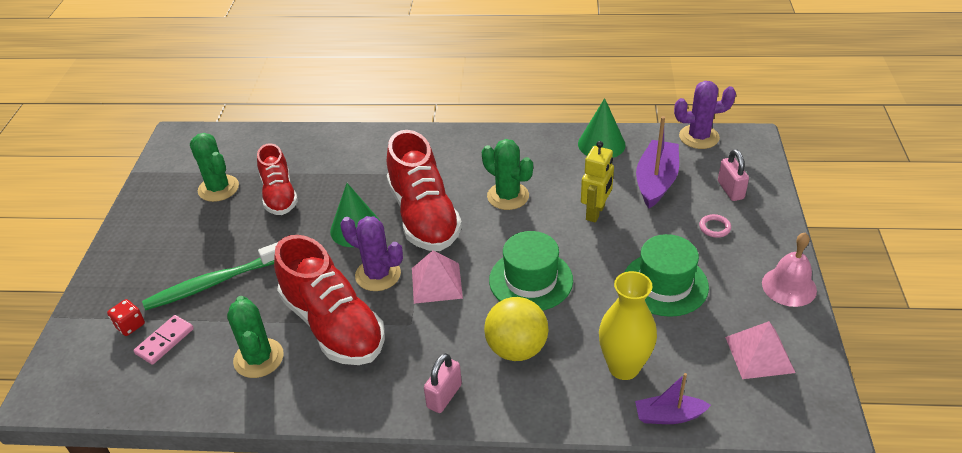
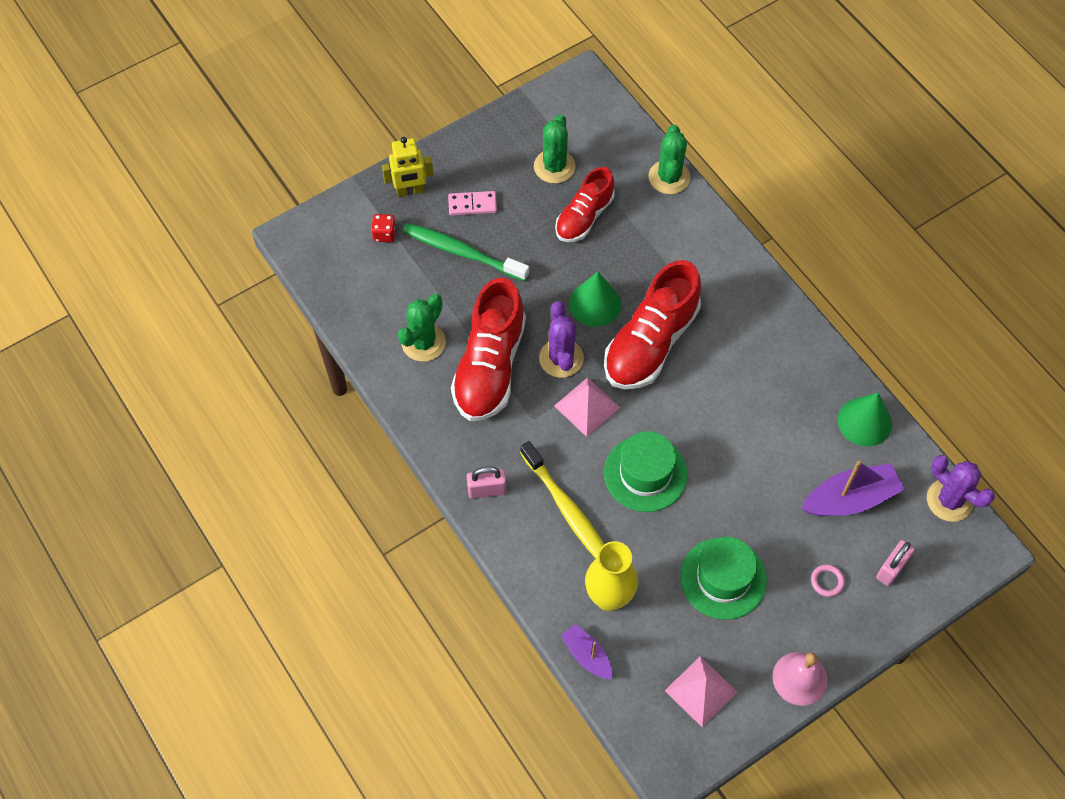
camera: 50 degrees right, 20 degrees up
(165, 341) = (390, 269): pink domino -> pink domino (472, 205)
(508, 196) = (728, 390): green cactus -> green cactus (669, 177)
(516, 348) = (567, 509): yellow ball -> yellow toothbrush
(595, 212) = (766, 473): yellow robot -> yellow robot (410, 191)

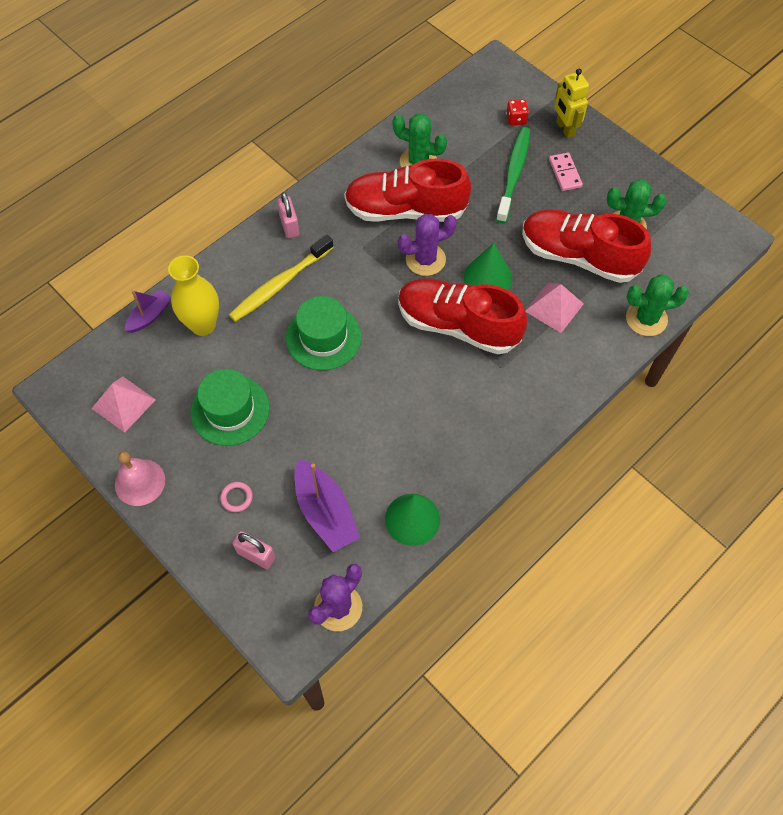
camera: 80 degrees right, 0 degrees up
(584, 217) = (578, 257): red shoe -> red shoe, size x1.61
(587, 406) = (381, 285): pink pyramid -> pink pyramid (554, 307)

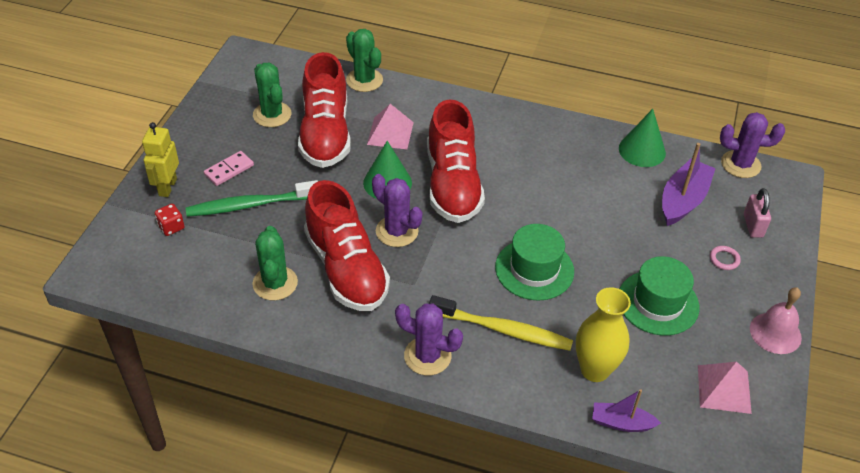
camera: 120 degrees left, 15 degrees down
(289, 226) = (427, 356): pink padlock -> purple cactus
(565, 129) = (167, 187): yellow robot -> yellow robot turned 150 degrees clockwise

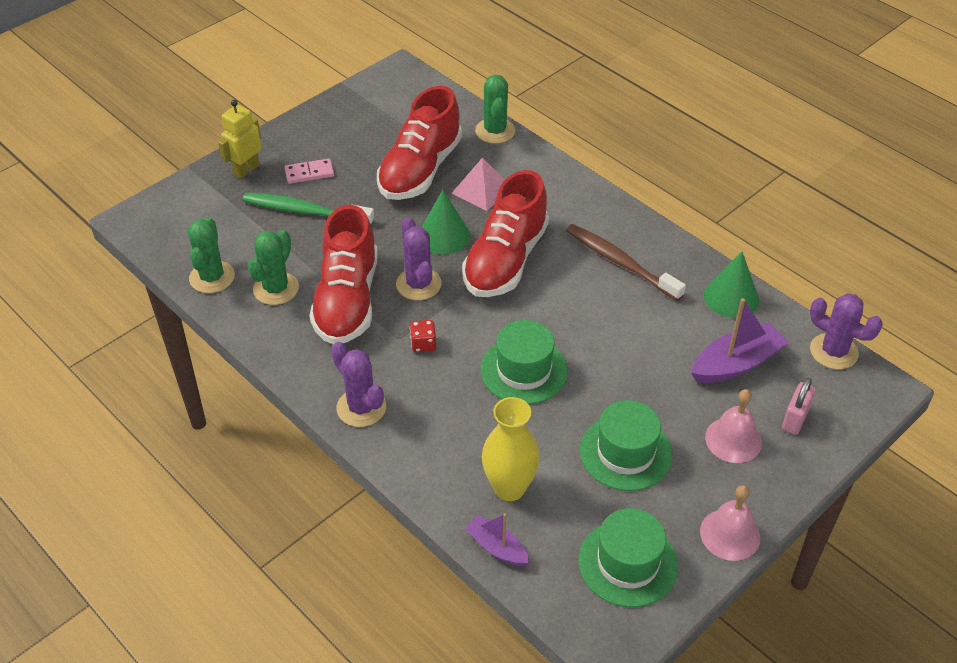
camera: 30 degrees right, 0 degrees up
(171, 227) = (225, 206): red dice -> red dice (423, 344)
(272, 115) = (384, 135): green cactus -> green cactus (212, 277)
(503, 329) = (449, 413): yellow toothbrush -> none
(542, 153) = (620, 262): none -> brown toothbrush
(724, 259) = (733, 439): pink ring -> pink bell
(724, 389) = (628, 563): pink pyramid -> green hat

